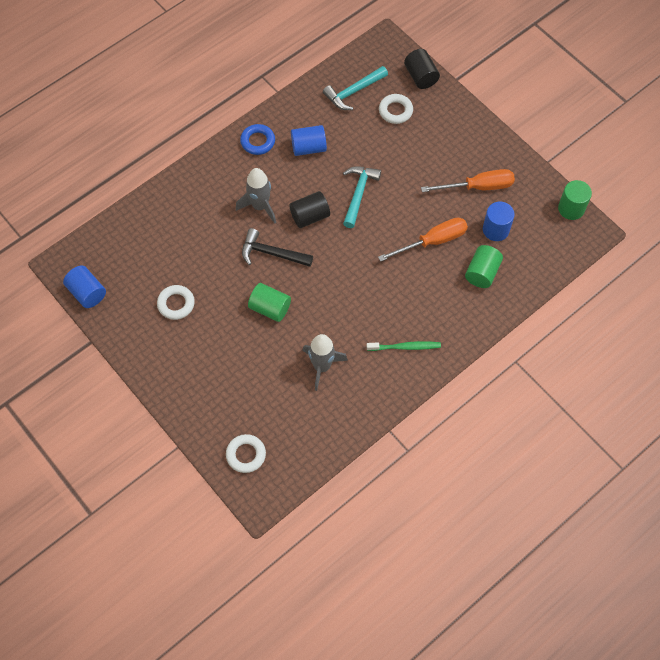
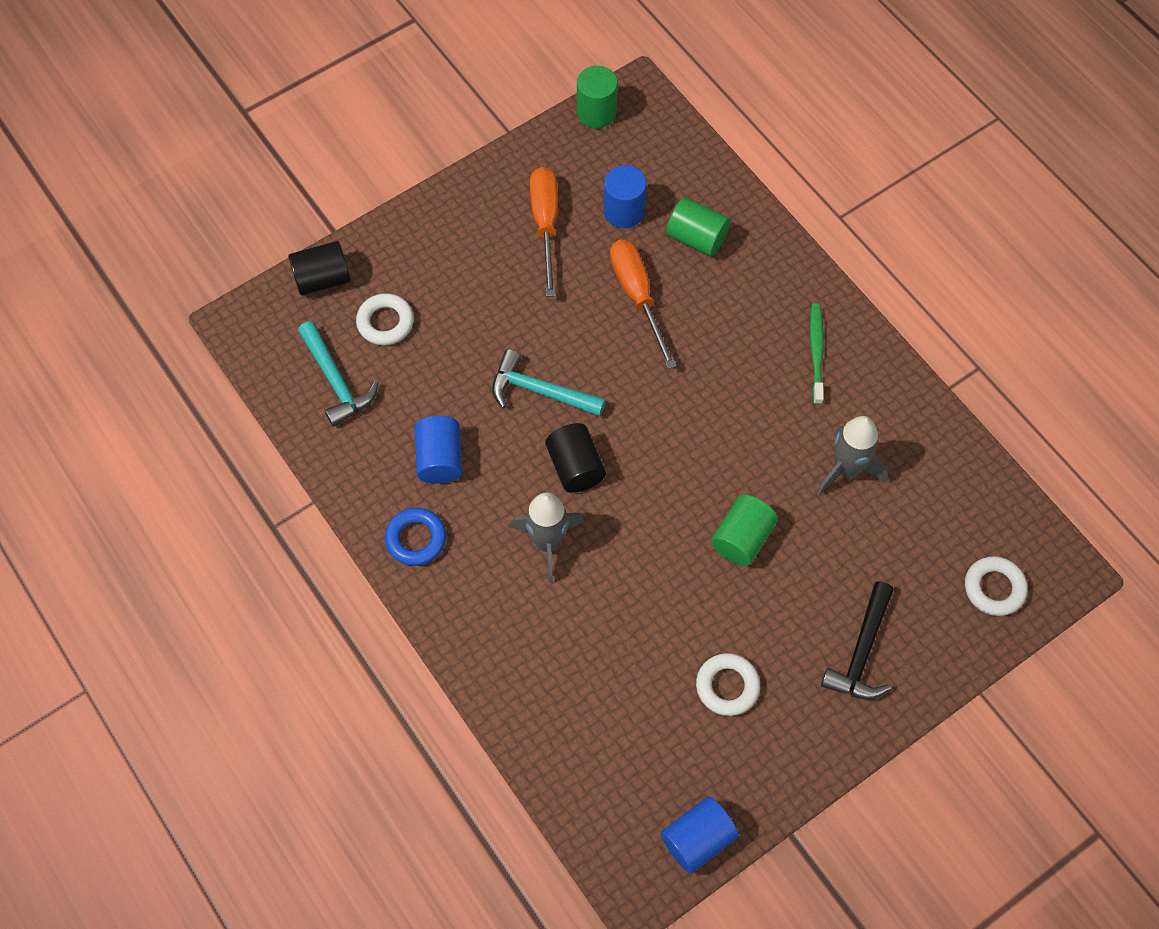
camera: 85 degrees left, 0 degrees up
(272, 253) = (640, 529): black hammer -> black hammer (861, 651)

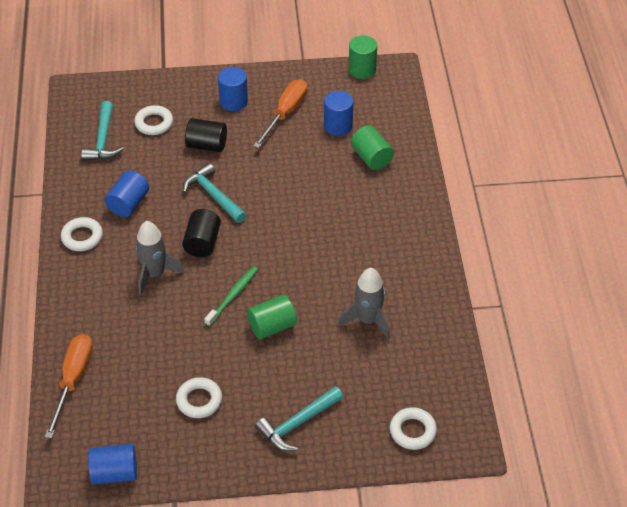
camera: 30 degrees right, 15 degrees down
(322, 279) = (137, 87): black cylinder -> black cylinder (207, 145)
(416, 539) = (82, 237): blue ring -> white ring
(466, 239) = (233, 101): none -> blue cylinder
(637, 296) = (311, 172): orange screwdriver -> orange screwdriver (73, 380)
(816, 352) = (399, 249): green toothbrush -> green toothbrush (233, 295)
(861, 651) = (297, 423): black hammer -> turquoise hammer

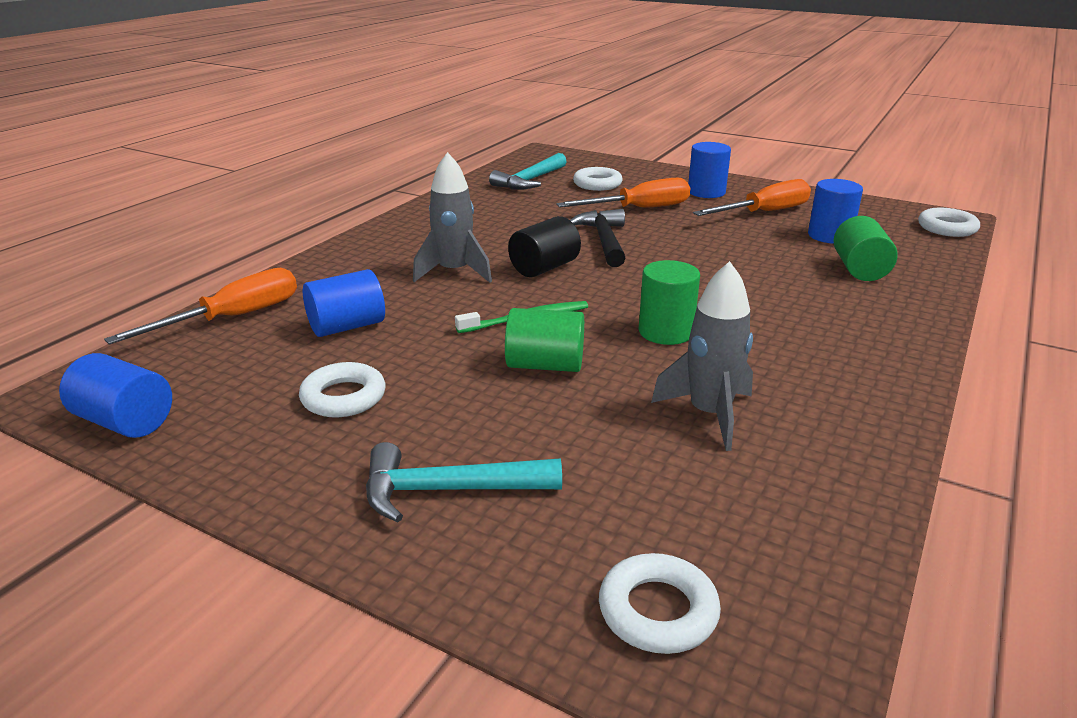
camera: 35 degrees right, 20 degrees down
(82, 237) = (416, 226): white ring -> white ring (947, 228)
(128, 203) = (498, 220): blue cylinder -> blue cylinder (347, 326)
(207, 145) = (639, 209): black cylinder -> orange screwdriver
(213, 195) = (604, 240): turquoise hammer -> black hammer
(362, 70) = (901, 209): green cylinder -> green cylinder (665, 332)

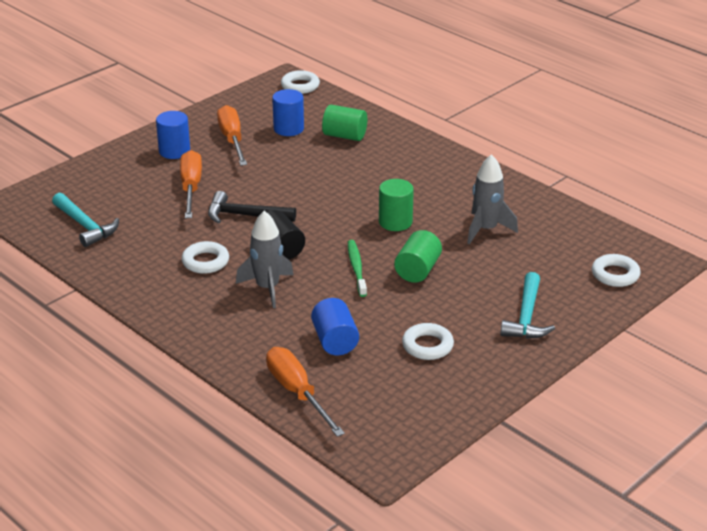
camera: 75 degrees left, 5 degrees up
(125, 422) = (427, 431): blue cylinder -> none
(597, 184) = (119, 195): white ring -> white ring (205, 262)

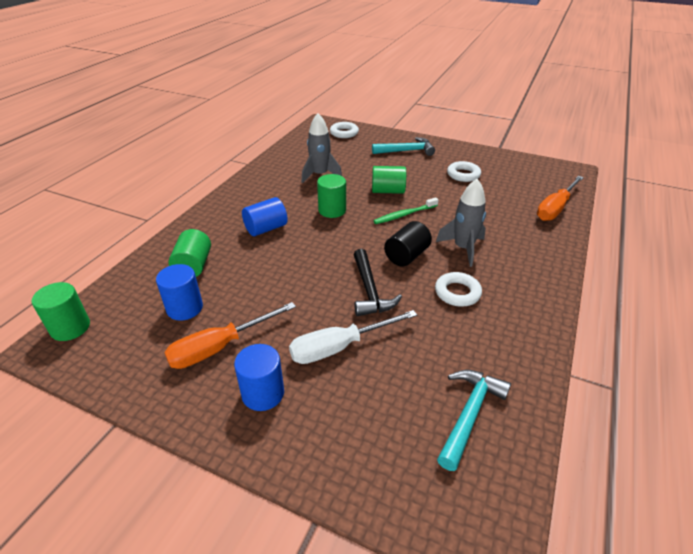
camera: 110 degrees left, 5 degrees up
(191, 188) = (339, 347): orange screwdriver -> white screwdriver
(300, 86) = (70, 327): white ring -> green cylinder
(335, 341) = (492, 206): blue cylinder -> blue cylinder (266, 228)

